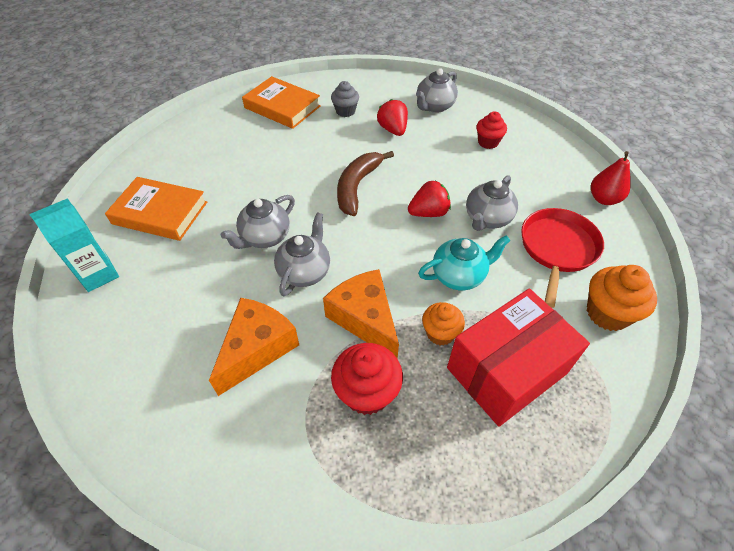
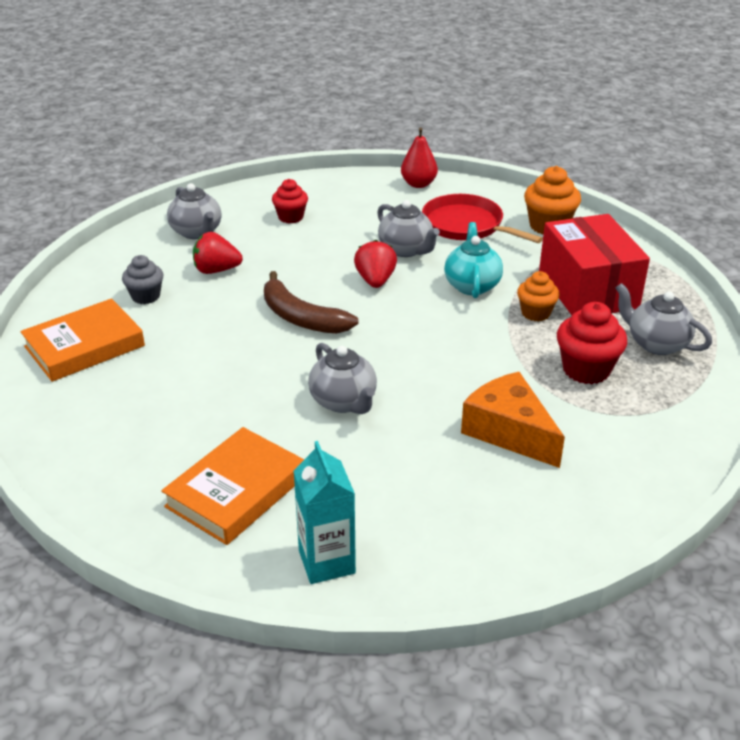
camera: 70 degrees left, 15 degrees down
(305, 271) = (416, 380): grey teapot -> grey teapot (656, 344)
(365, 319) = (500, 353): orange cheese -> none

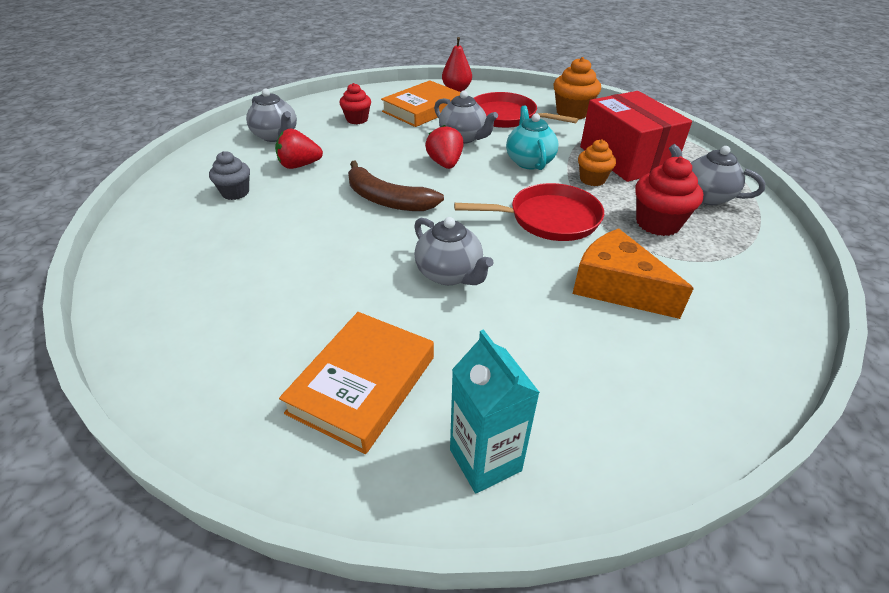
camera: 10 degrees left, 5 degrees up
(84, 346) = (177, 244): orange book -> orange book (423, 109)
(468, 354) = (549, 218): none -> red pan

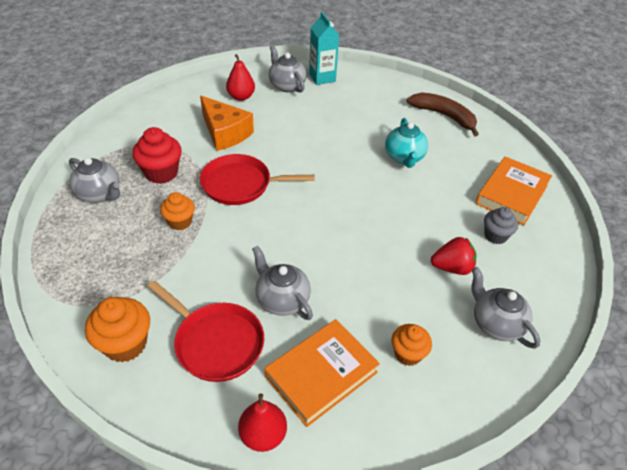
camera: 175 degrees left, 5 degrees up
(357, 119) = (408, 354): red cupcake -> orange cupcake
(363, 384) = (372, 104): orange book -> orange book (511, 194)
(387, 199) = (365, 215): brown banana -> brown banana (444, 116)
(445, 164) = (309, 256): red strawberry -> none
(449, 274) = (323, 150): grey teapot -> grey teapot (286, 85)
(529, 161) = (226, 252): turquoise teapot -> turquoise teapot (404, 157)
(626, 158) = (126, 248): red box -> none
(640, 370) = (241, 97): none -> red pear

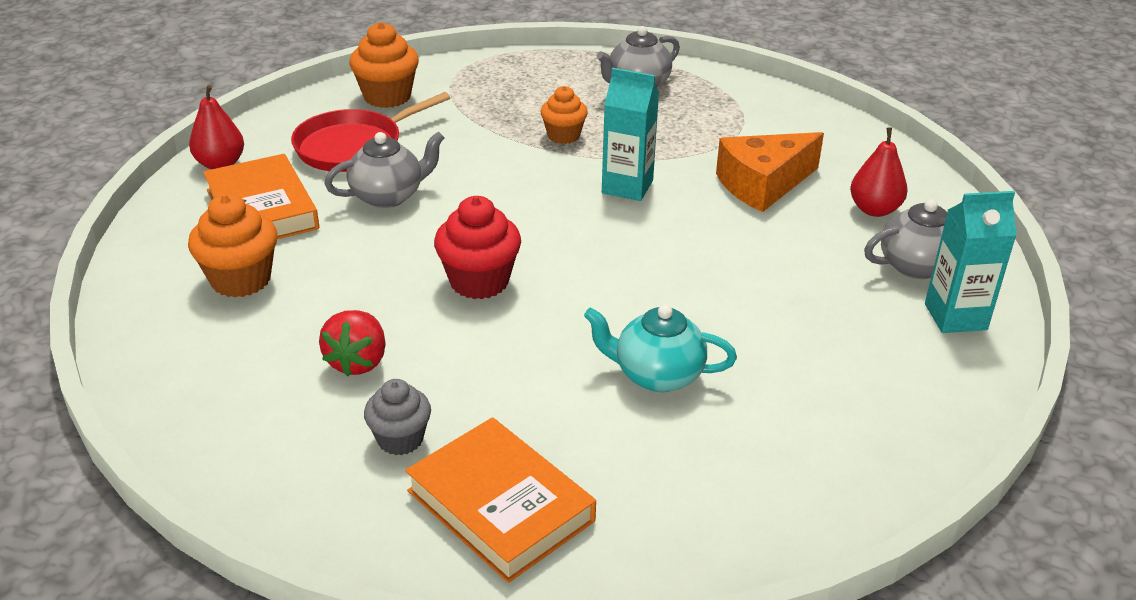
camera: 105 degrees right, 10 degrees down
(161, 173) = (671, 127): red cupcake -> red cupcake (479, 281)
(240, 184) = (627, 187): red pan -> turquoise carton
(408, 354) = (241, 279): orange cupcake -> orange cupcake, size x1.52
(444, 116) = (800, 479): brown banana -> none
(496, 324) = (227, 377): grey teapot -> none

